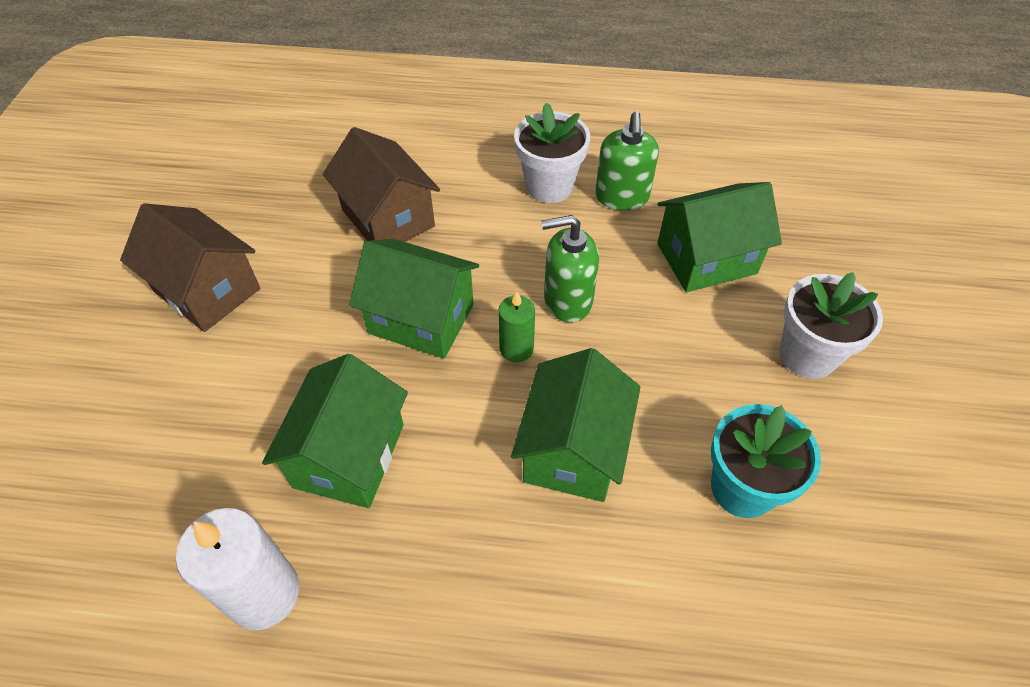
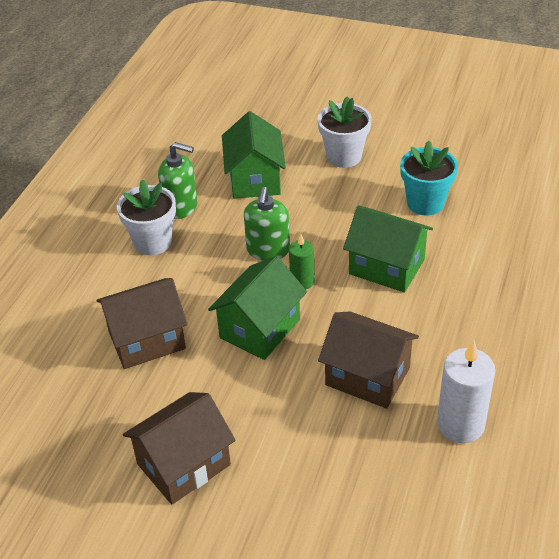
camera: 75 degrees left, 10 degrees down
(349, 455) = (367, 376): green house -> brown house

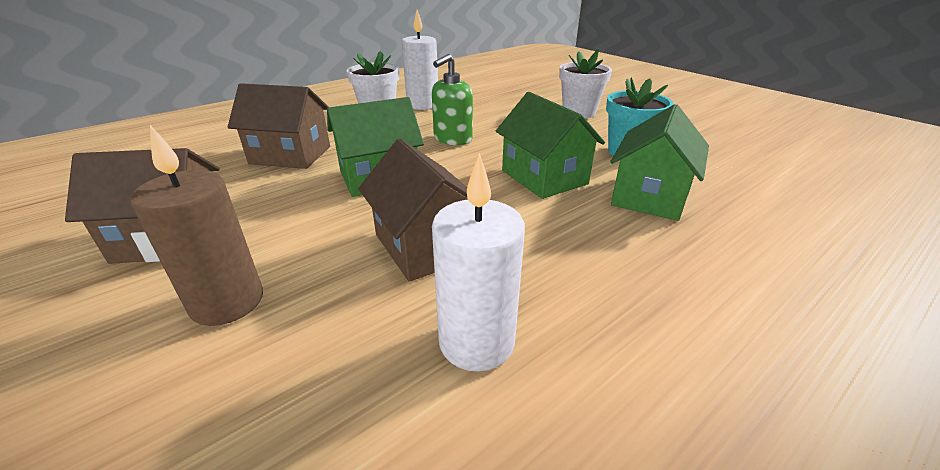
camera: 30 degrees right, 10 degrees down
(181, 207) = (422, 105): green soap dispenser -> white candle
(255, 179) = (493, 106): green house -> green house (649, 196)
(295, 481) = (227, 302): none -> brown candle
(302, 281) = (455, 163): green candle -> none

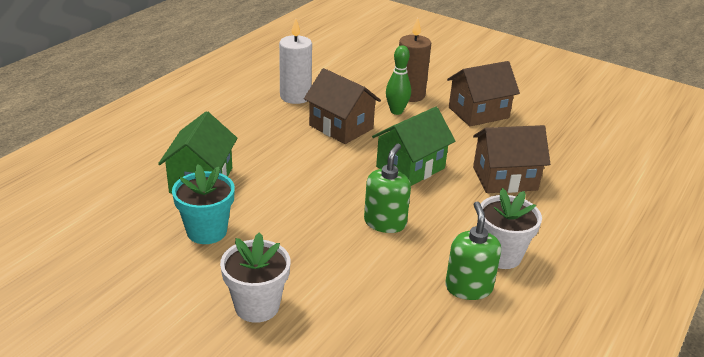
camera: 160 degrees right, 0 degrees up
(302, 263) = (396, 111): none -> green bowling pin
(422, 105) = (468, 287): white candle -> green soap dispenser
(544, 177) = (283, 186): green house -> none

